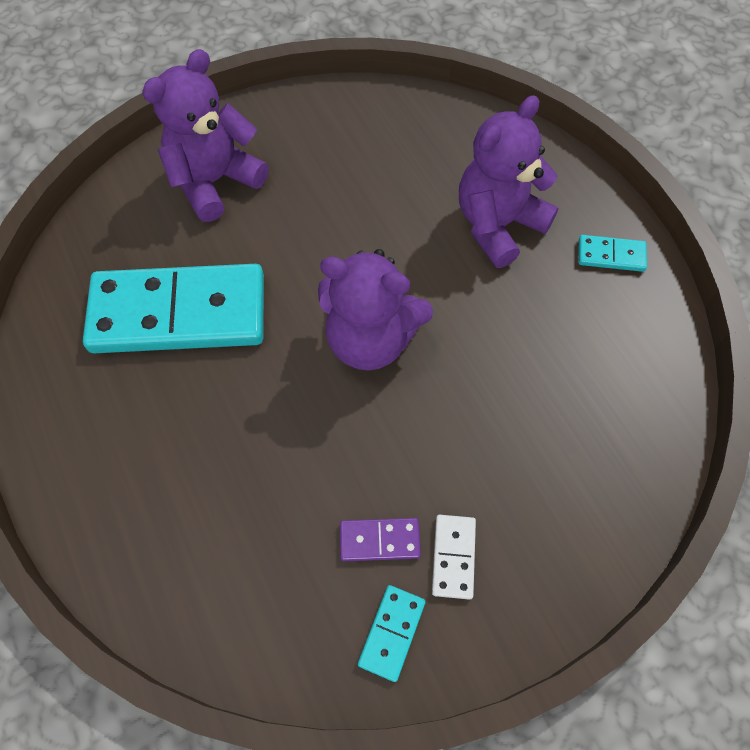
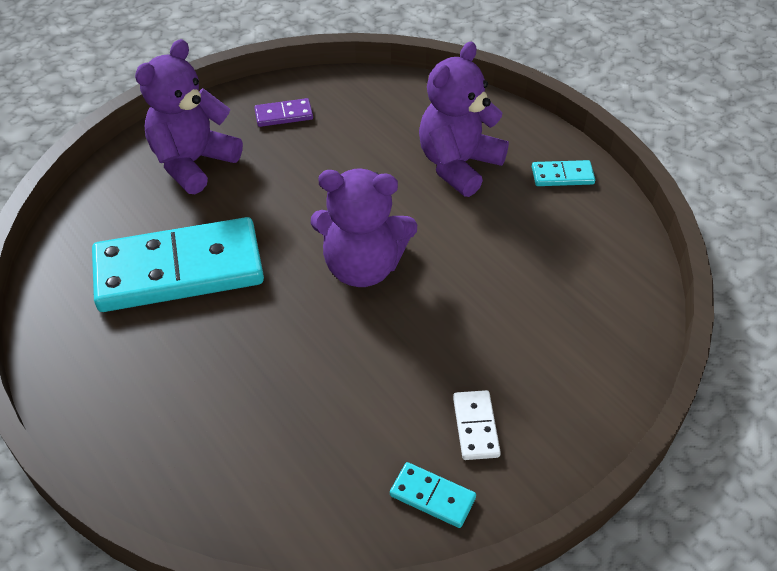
camera: 10 degrees left, 15 degrees down
(379, 540) = (405, 424): purple domino -> purple domino (284, 115)
(392, 633) = (432, 496): turquoise domino -> turquoise domino turned 75 degrees counterclockwise

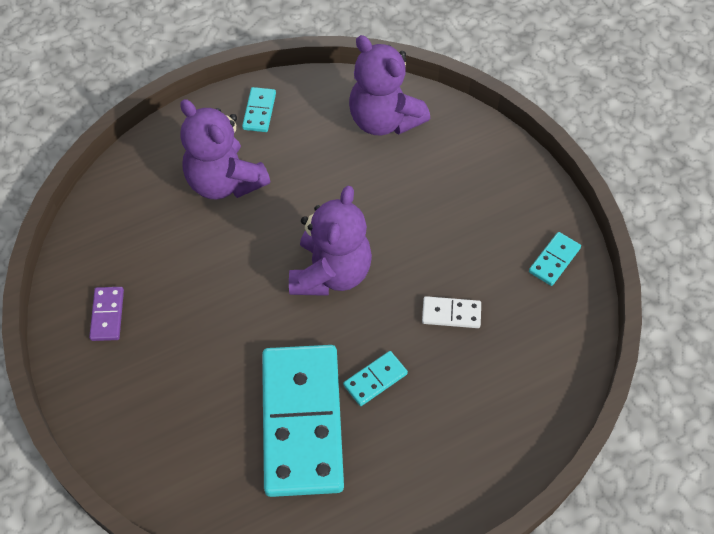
camera: 80 degrees left, 10 degrees up
(193, 163) = (155, 404): purple teddy bear -> purple teddy bear (384, 120)
(233, 324) = (375, 379): none -> turquoise domino
(475, 427) = (500, 223): white domino -> white domino (451, 314)

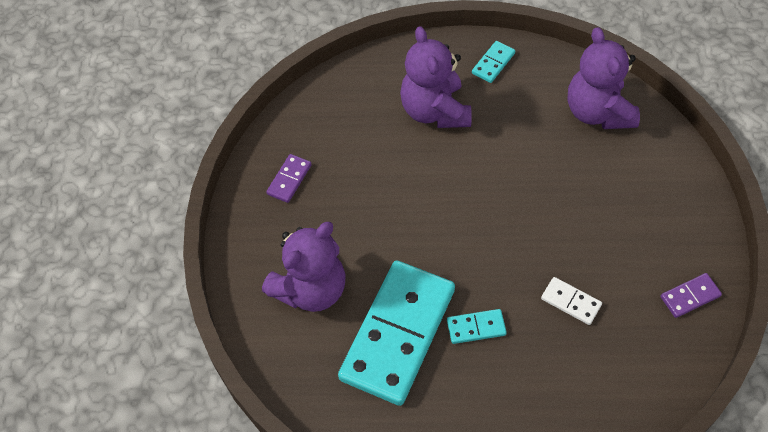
camera: 30 degrees right, 0 degrees up
(331, 273) = (484, 222): purple teddy bear -> purple teddy bear (311, 289)
(554, 260) = (690, 296): turquoise domino -> purple domino

